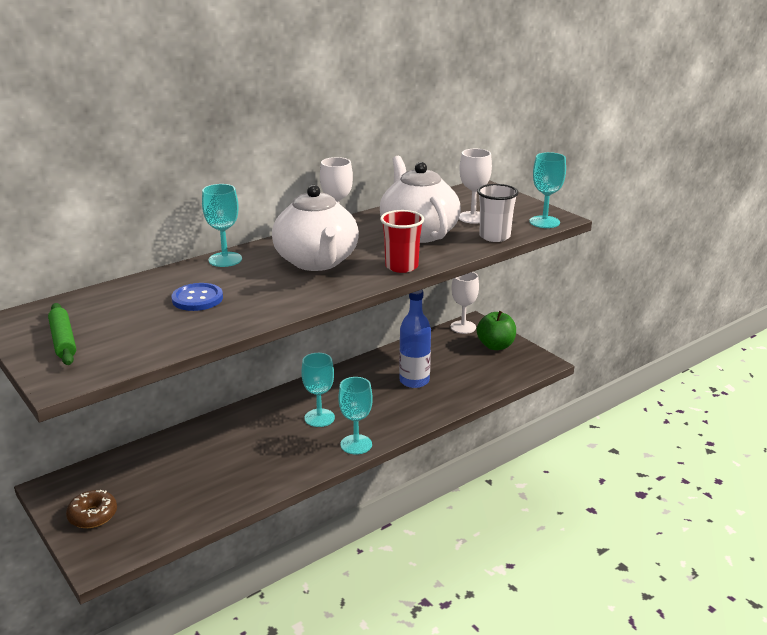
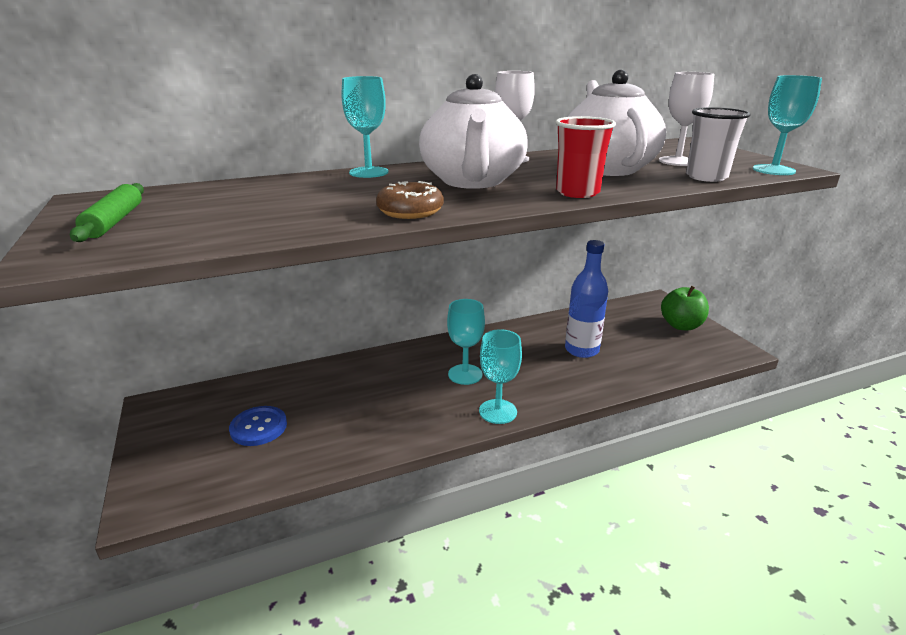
camera: 15 degrees right, 0 degrees up
(93, 515) = (175, 445): brown donut -> brown donut (410, 211)
(197, 299) = (308, 199): blue button -> blue button (258, 427)
(463, 327) = (645, 303): white goblet -> none

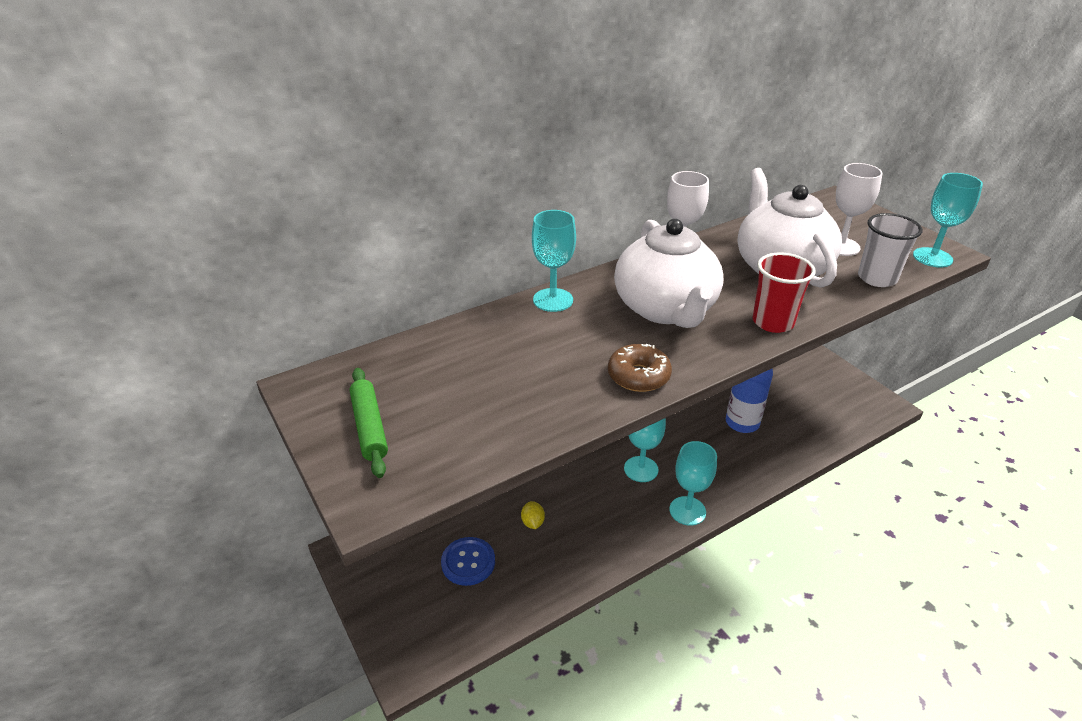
camera: 10 degrees left, 10 degrees up
(338, 403) = (532, 522): none -> yellow lemon
(681, 325) = (827, 378): green apple -> none

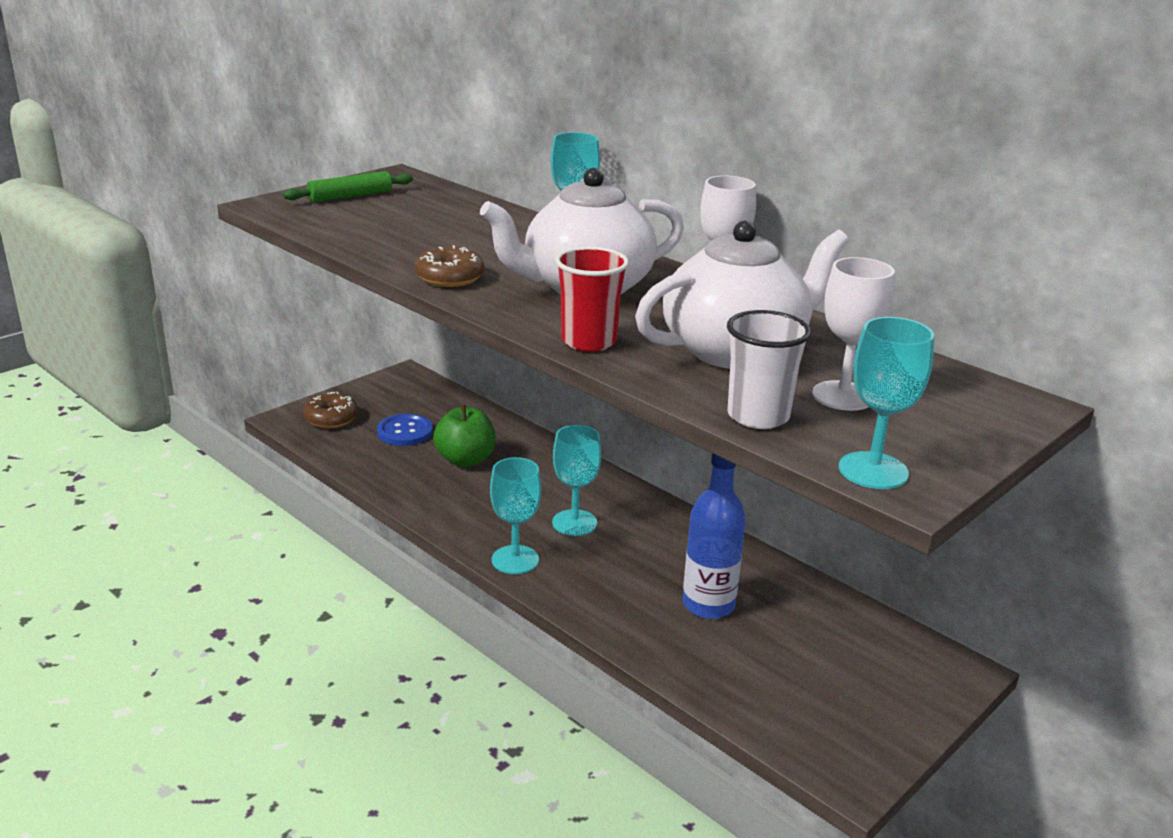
camera: 75 degrees right, 10 degrees down
(419, 624) = (331, 419): none -> brown donut
(532, 522) = (465, 460): yellow lemon -> green apple

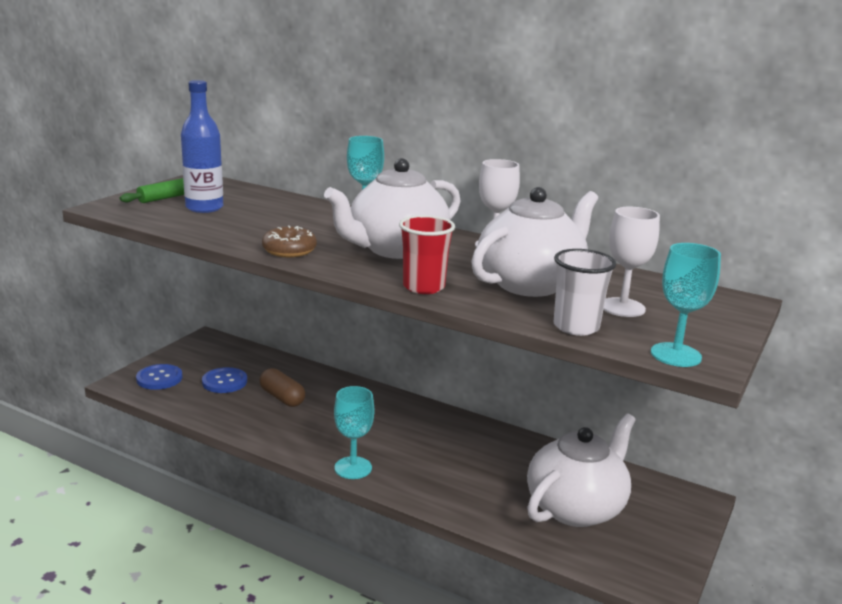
camera: 15 degrees left, 5 degrees down
(331, 419) = (159, 378): brown donut -> blue button
(465, 460) = (282, 397): green apple -> brown capsule
(574, 523) = (386, 434): turquoise goblet -> none
(708, 605) = (509, 480): blue bottle -> blue bottle (204, 208)
(782, 654) = (576, 507): none -> white teapot

